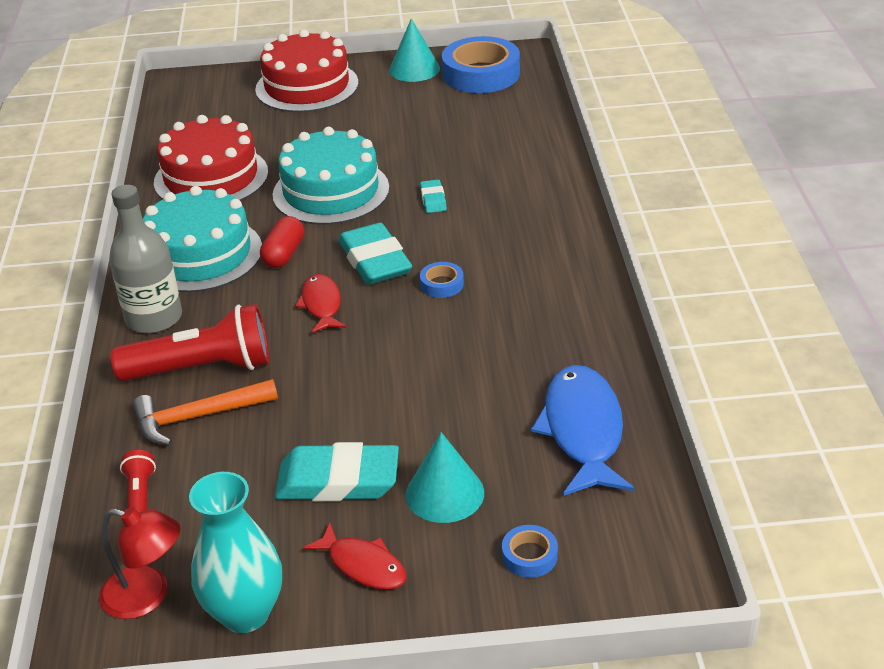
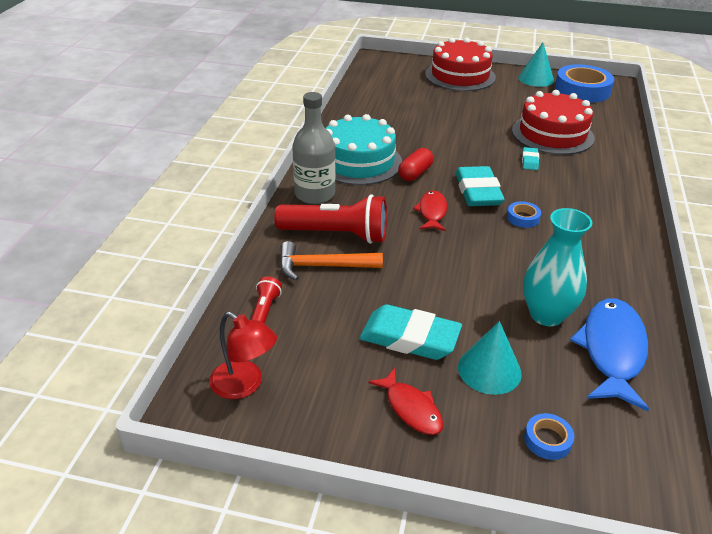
camera: 15 degrees right, 0 degrees up
(211, 177) = (380, 116): red cake -> red cake (552, 134)
(245, 613) = (311, 420): turquoise vase -> turquoise vase (546, 315)
(331, 191) = (458, 141): turquoise cake -> none

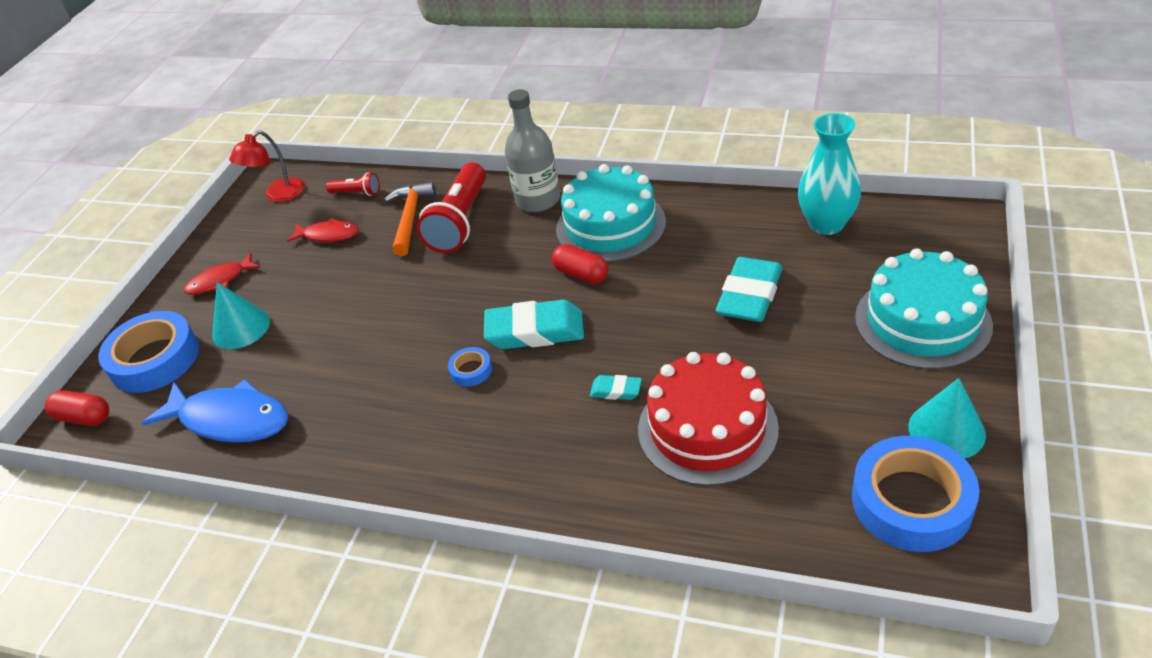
camera: 100 degrees right, 5 degrees up
(409, 338) = (297, 278): turquoise eraser -> turquoise eraser (749, 295)
(432, 212) = (493, 290): red fish -> red fish (328, 235)
(460, 76) = (922, 321): red cake -> turquoise cake
(546, 315) = (296, 374): turquoise vase -> turquoise vase (826, 224)
(547, 440) = (154, 359): blue tape -> blue tape, size x2.24
(650, 486) = (84, 417): none -> red capsule

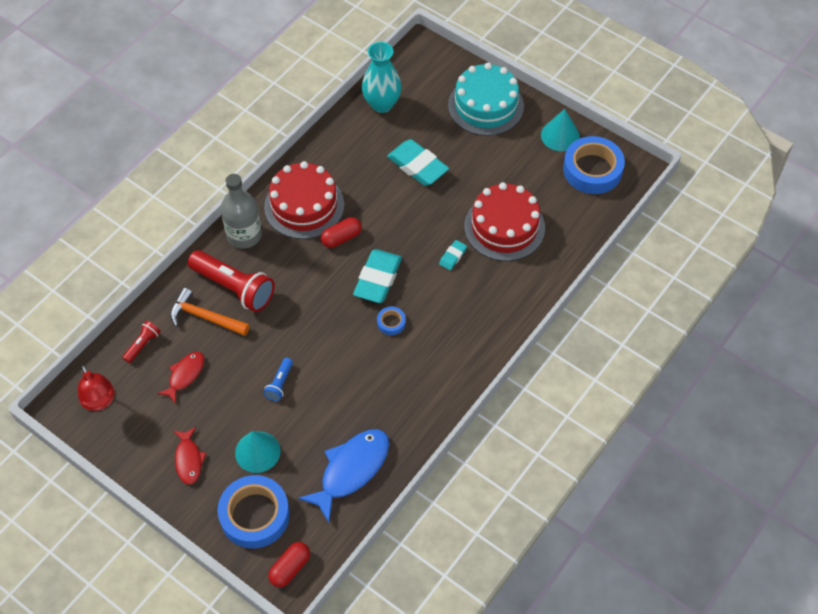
camera: 75 degrees left, 15 degrees up
(340, 309) = (280, 384): none -> blue flashlight
(610, 226) = (304, 206): turquoise cake -> red cake

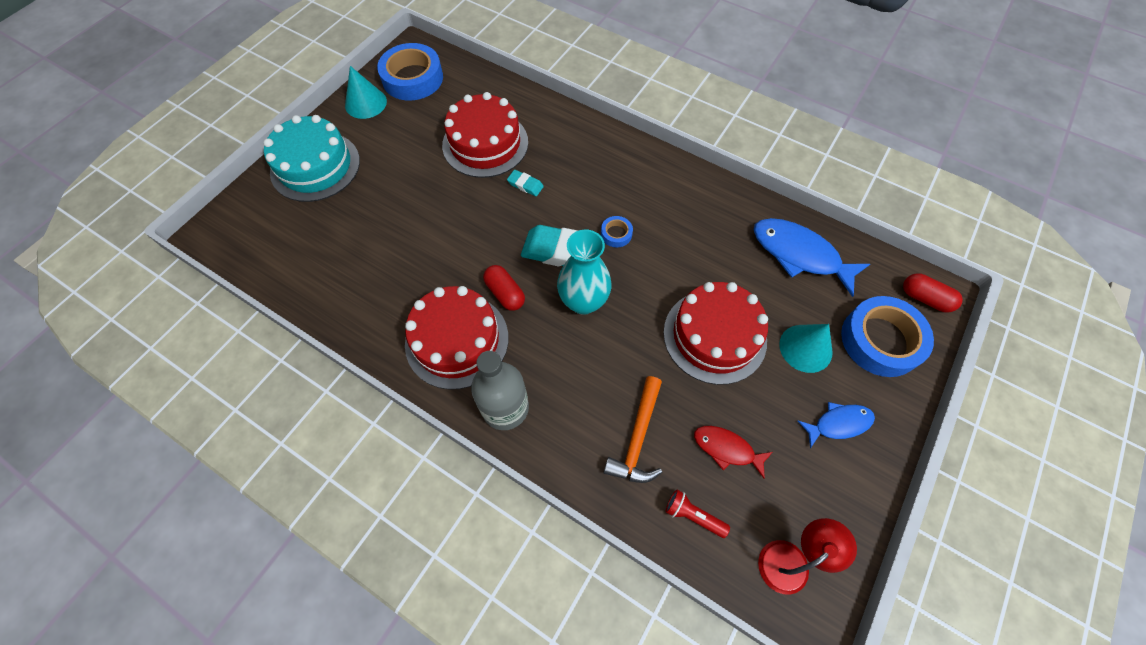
camera: 95 degrees left, 5 degrees up
(188, 460) = (838, 423): red fish -> blue fish
(234, 287) = (588, 408): red flashlight -> none
(280, 384) = (714, 336): blue flashlight -> red cake
(382, 104) = (298, 269): turquoise vase -> turquoise vase (583, 301)
(417, 166) = (399, 225): turquoise eraser -> none

